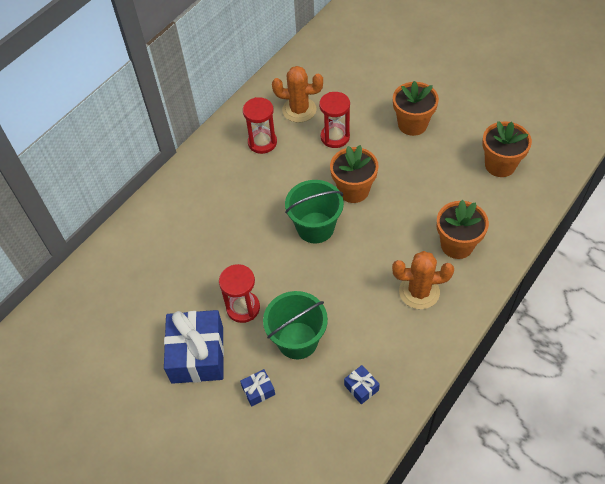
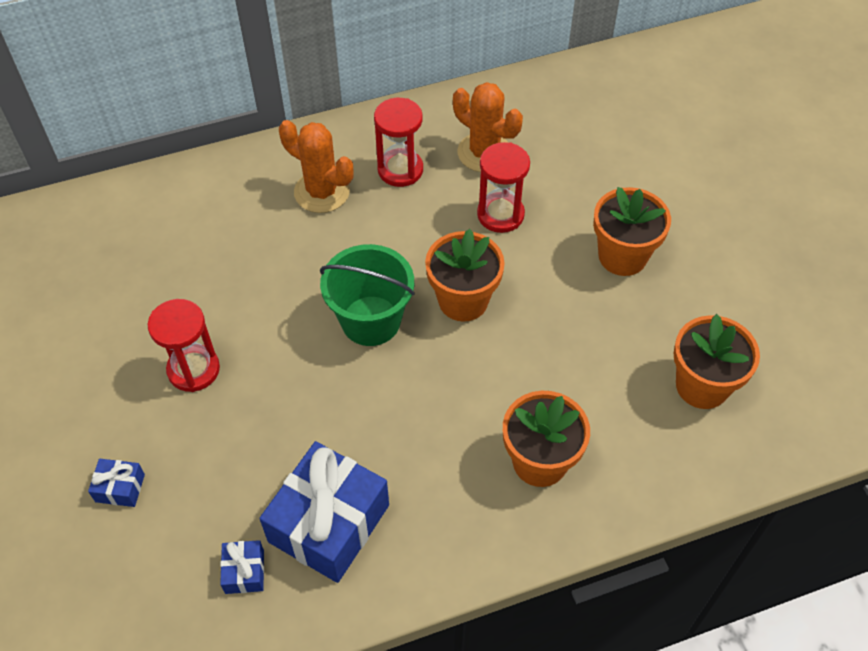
camera: 30 degrees right, 0 degrees up
(197, 354) = (92, 394): blue gift -> blue gift (329, 523)
(297, 340) = (221, 455): green bucket -> none
(419, 292) = (431, 493): orange cactus -> orange cactus (322, 192)

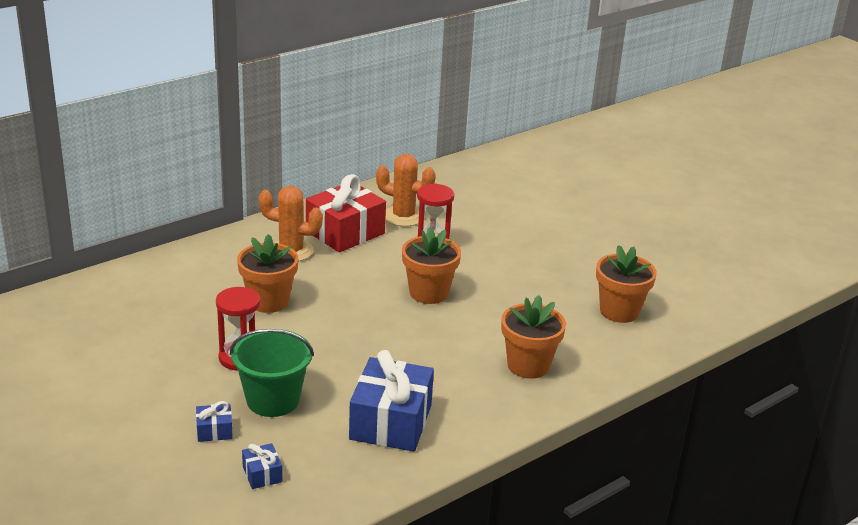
camera: 20 degrees left, 25 degrees down
(244, 572) = (339, 458): blue gift -> blue gift (262, 474)
(371, 321) = (365, 313): green bucket -> green bucket (273, 400)
(400, 170) = (345, 232): red hourglass -> red gift
(622, 256) = (530, 256): orange flower pot -> orange flower pot (268, 301)

